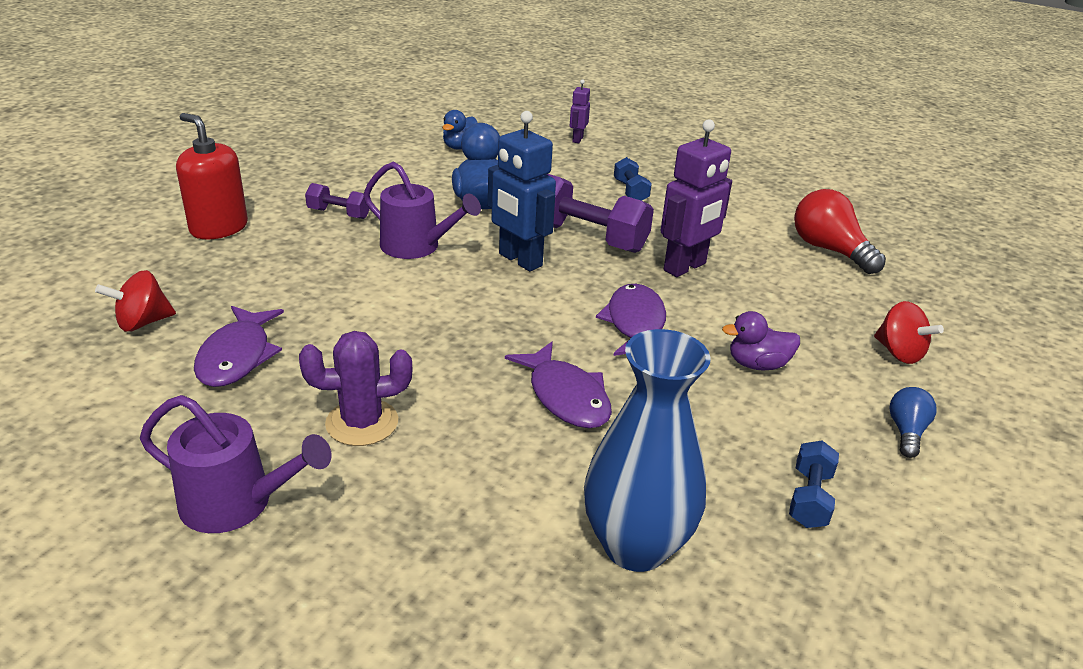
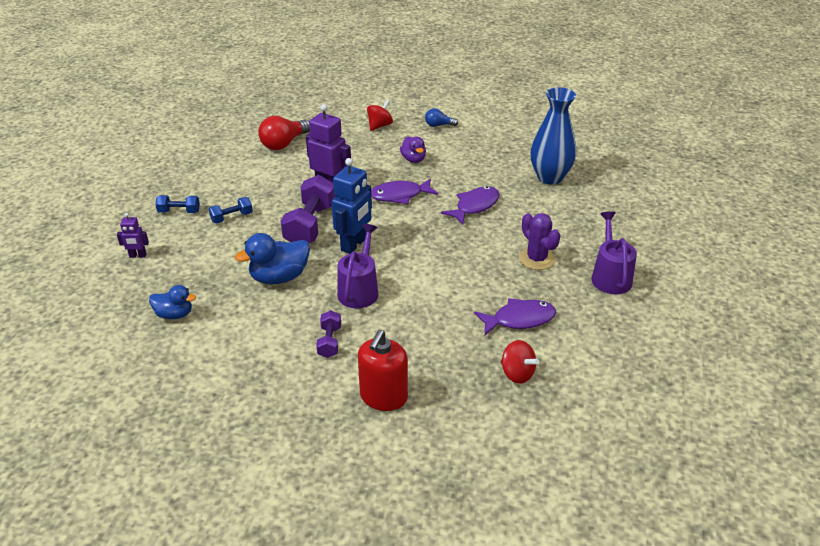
camera: 105 degrees left, 5 degrees up
(809, 498) = (495, 144): blue dumbbell -> blue dumbbell (179, 211)

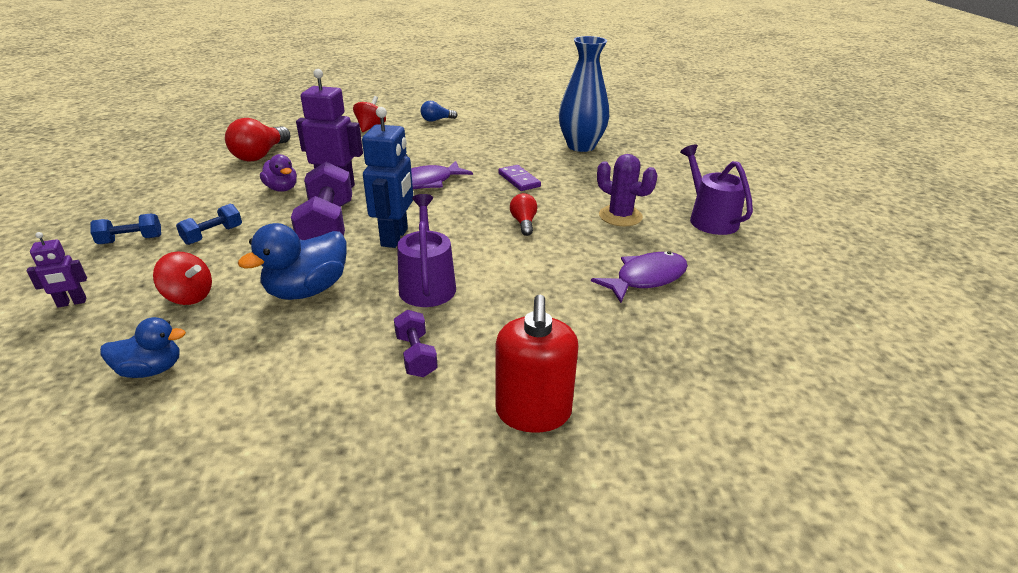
camera: 20 degrees left, 5 degrees down
(413, 159) = (425, 150): purple duck -> purple duck (282, 189)
(455, 250) = (524, 223): none -> red light bulb
(475, 206) = (519, 180): purple fish -> purple domino
(517, 374) = (688, 339): red spinning top -> red spinning top (189, 296)

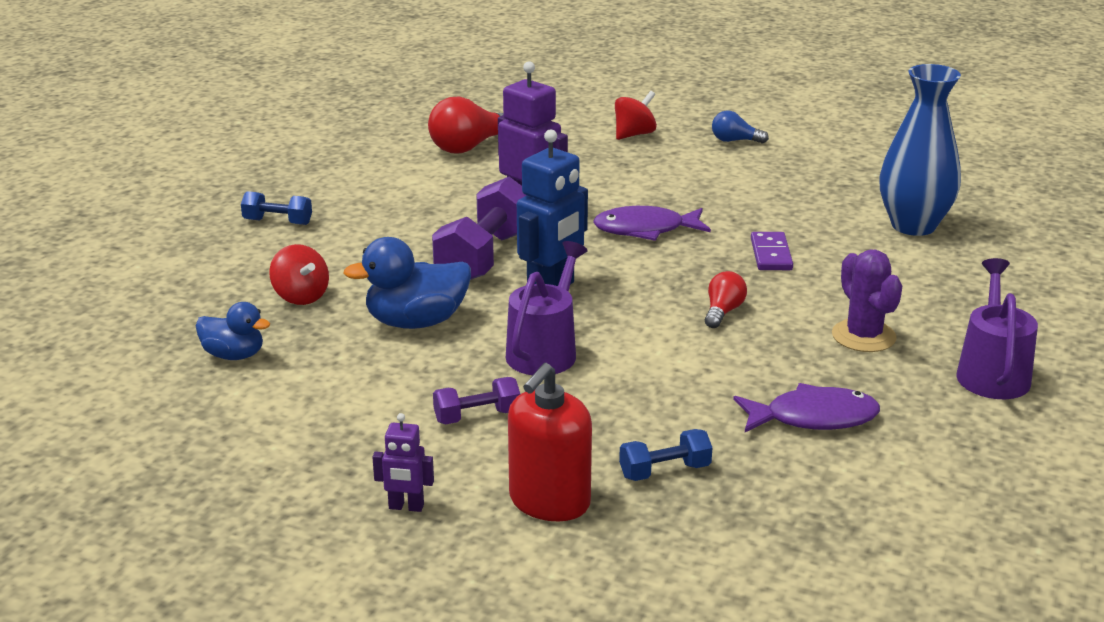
camera: 30 degrees right, 5 degrees down
(72, 303) = (197, 274): purple robot -> purple robot (406, 507)
(213, 235) = (359, 236): blue dumbbell -> blue dumbbell (665, 471)
(282, 189) = (466, 197): purple duck -> none
(416, 355) = (477, 416): purple dumbbell -> purple dumbbell turned 60 degrees clockwise

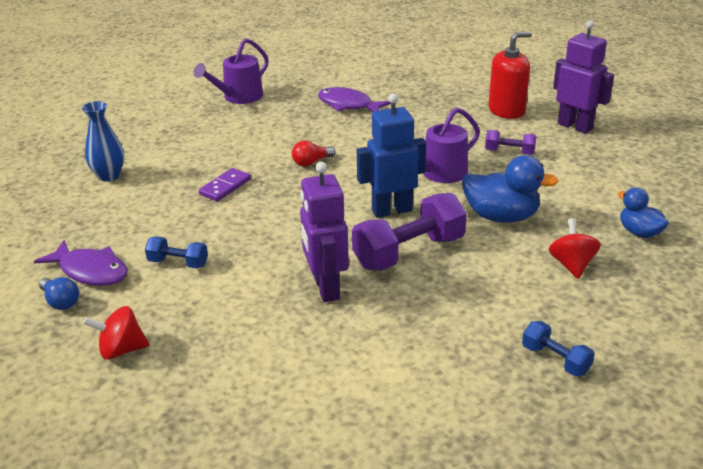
camera: 145 degrees left, 5 degrees up
(406, 507) = (575, 126): purple robot -> purple robot, size x1.94
(469, 147) = (289, 402): red light bulb -> none
(645, 230) = (271, 234): purple fish -> purple fish (90, 271)
(665, 471) = (443, 106): blue dumbbell -> blue dumbbell (178, 263)
(863, 336) = (263, 128): purple cactus -> none
(913, 225) = (109, 176): blue vase -> blue vase, size x0.64

